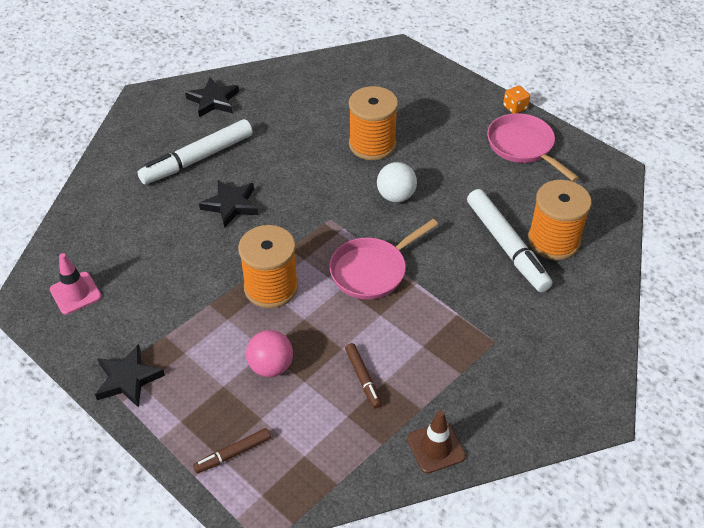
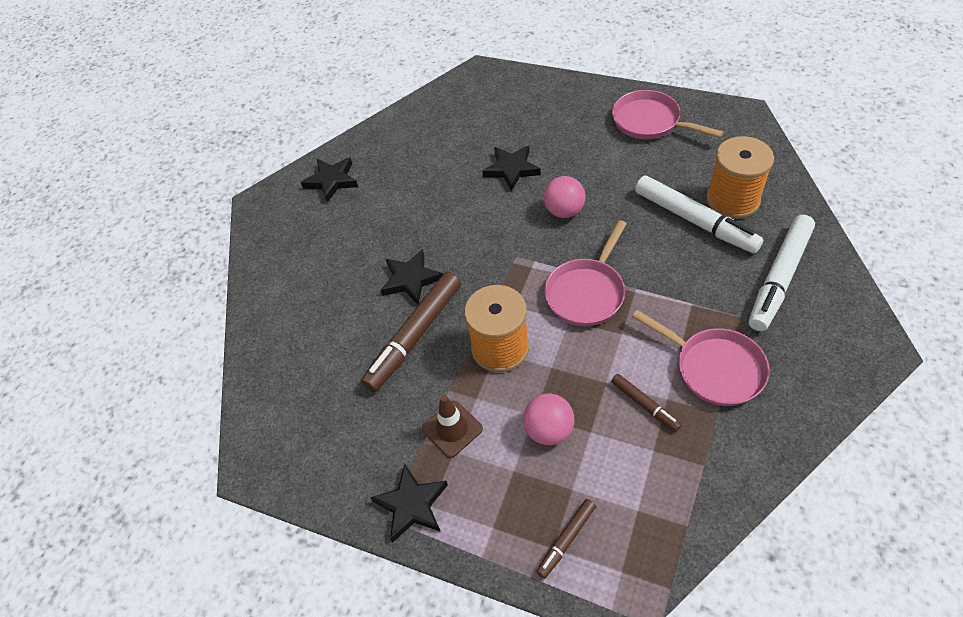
camera: 15 degrees left, 5 degrees up
(75, 293) = (303, 434): pink traffic cone -> none
(197, 159) = (350, 245): white marker -> white marker (779, 278)
(207, 251) = (414, 336): none -> brown marker
(372, 144) = (511, 169): orange spool -> black star
(396, 196) = (564, 211): white ball -> pink ball
(436, 447) = (756, 446): brown traffic cone -> brown traffic cone (452, 429)
(442, 372) = (714, 368): none -> pink pan
(515, 107) = (620, 88): orange dice -> none

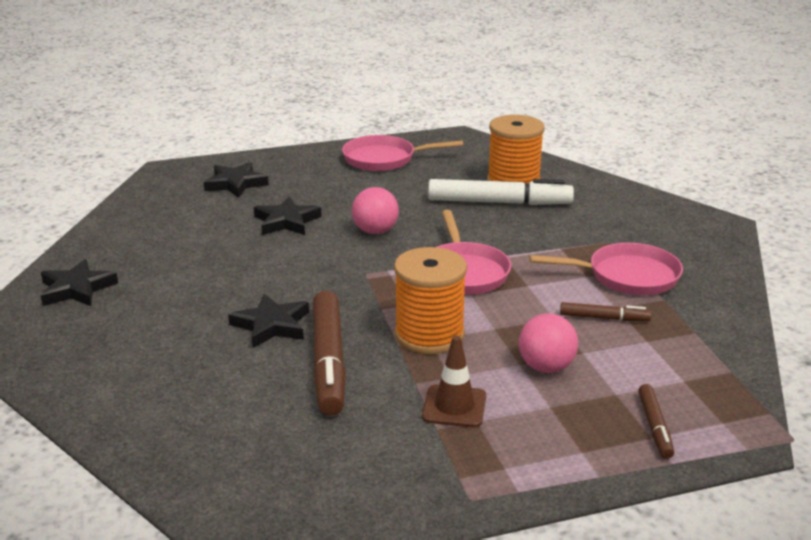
camera: 45 degrees left, 25 degrees down
(412, 505) = (484, 477): black star -> black star (236, 184)
(779, 278) = (606, 212): white marker -> none

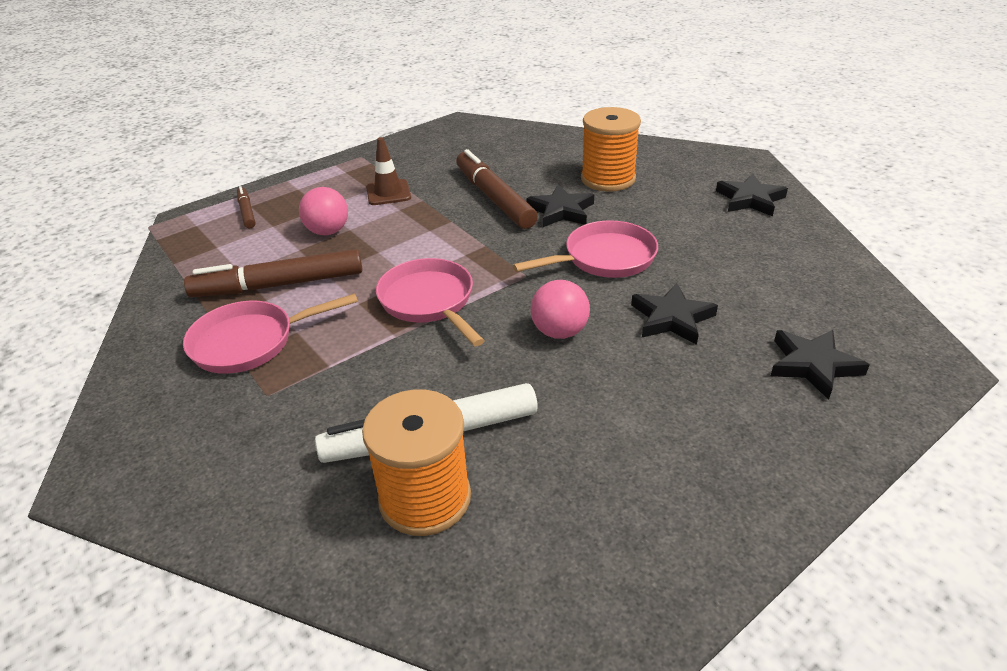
camera: 160 degrees right, 10 degrees up
(384, 159) = (675, 502): pink pan -> pink pan (604, 258)
(429, 335) = (430, 233): orange spool -> orange spool (608, 179)
(604, 318) = (279, 285): brown marker -> brown marker, size x1.99

